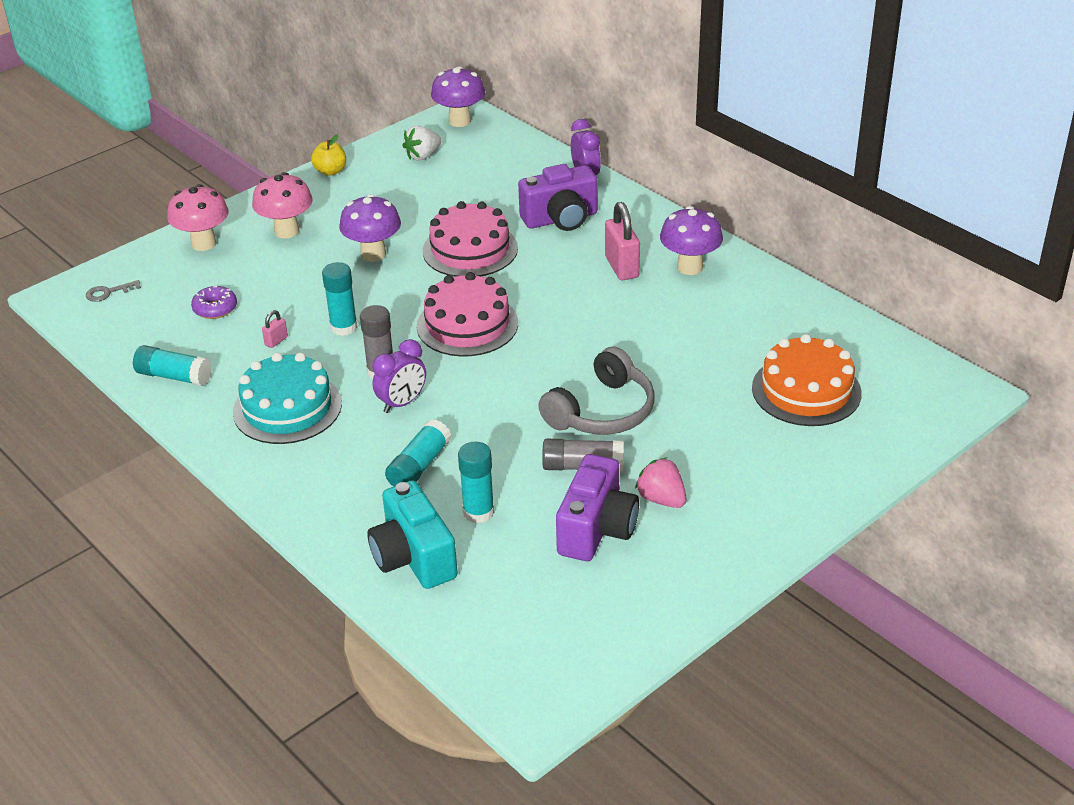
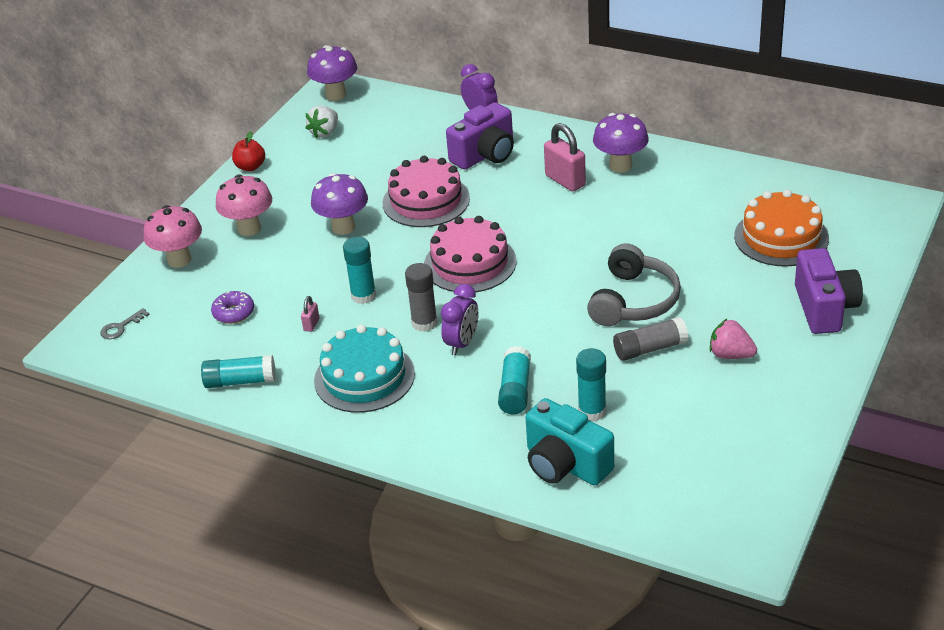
camera: 20 degrees left, 0 degrees up
(330, 171) = (250, 167): yellow apple -> red apple
(596, 529) = (697, 394): purple camera -> purple camera (824, 308)

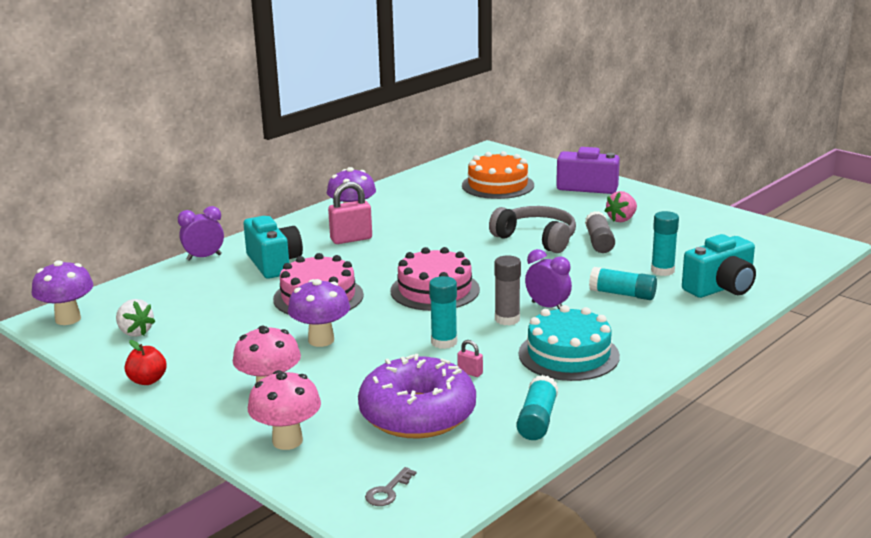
camera: 75 degrees left, 15 degrees down
(121, 327) = (388, 491): grey key -> grey key turned 60 degrees clockwise
(234, 313) = (417, 414): purple donut -> purple donut, size x2.38
(485, 155) = (274, 263): purple camera -> turquoise camera

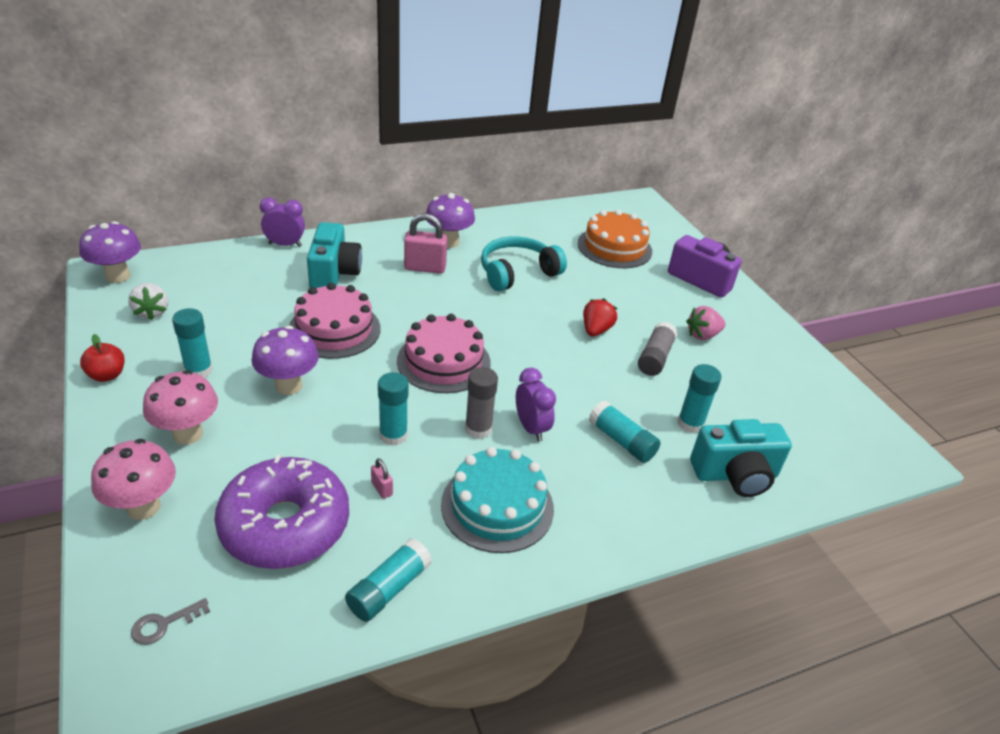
camera: 20 degrees right, 15 degrees up
(229, 354) = (198, 370): none -> turquoise glue stick
(434, 221) = (517, 273): none -> turquoise headphones
(536, 239) = (596, 330): grey headphones -> red strawberry

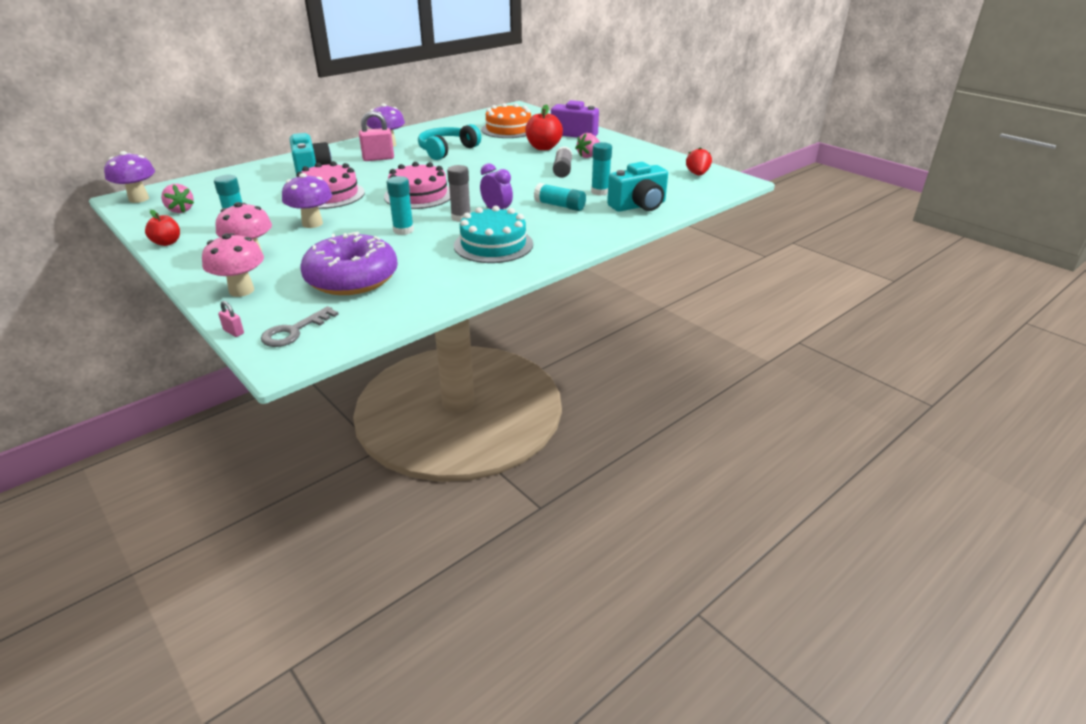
camera: 15 degrees left, 5 degrees down
(152, 312) = (180, 210): white strawberry -> pink strawberry
(164, 624) = (294, 331): grey key -> grey key, size x1.52
(285, 245) = (264, 164): purple clock -> none
(382, 489) = (410, 252): pink padlock -> pink padlock (233, 332)
(389, 589) = (441, 288): turquoise glue stick -> none
(596, 330) = (516, 165): red strawberry -> red strawberry (697, 174)
(647, 299) = (543, 147): none -> red apple

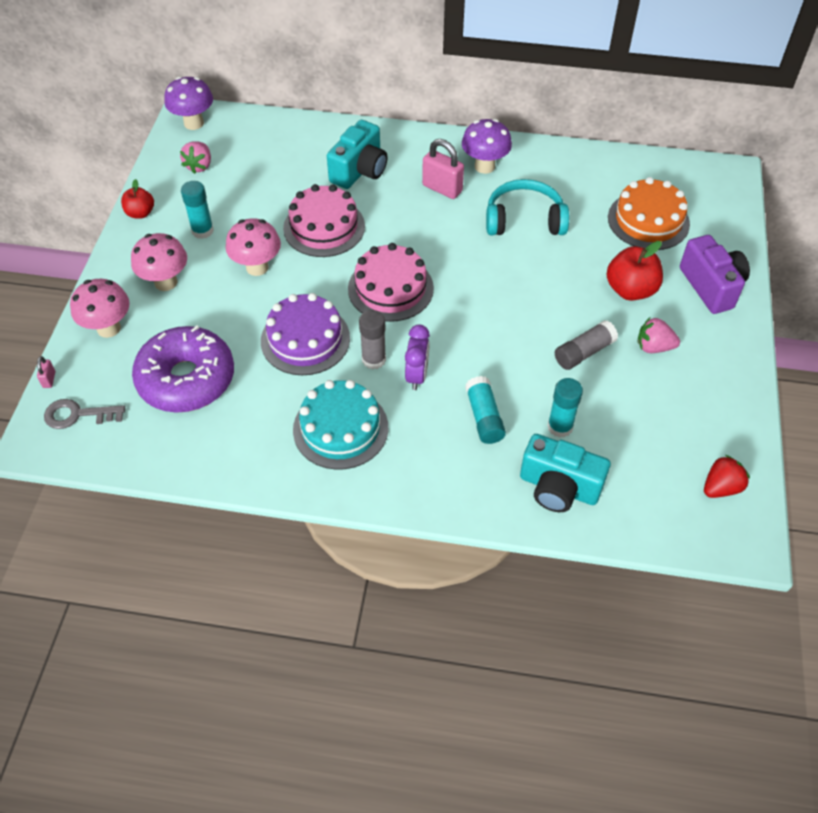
camera: 50 degrees right, 20 degrees up
(312, 223) = (257, 267): purple mushroom -> pink mushroom
(403, 230) = (305, 339): turquoise glue stick -> purple cake

